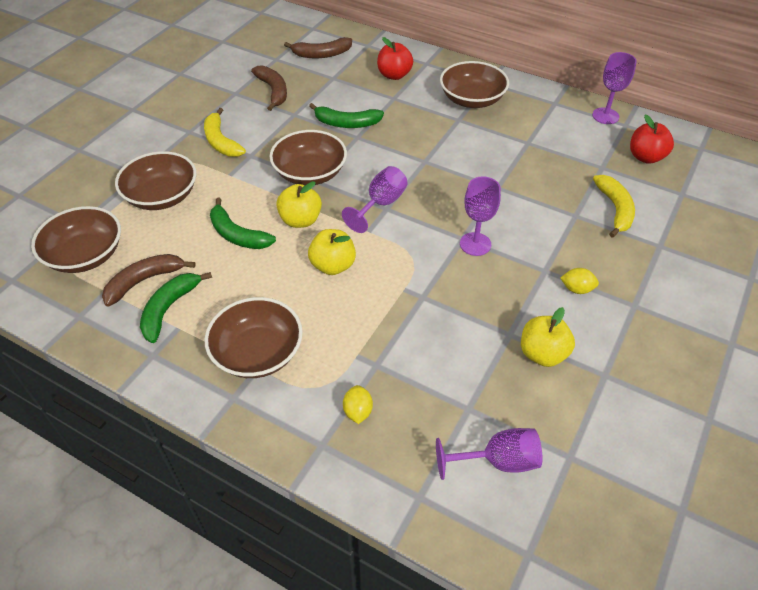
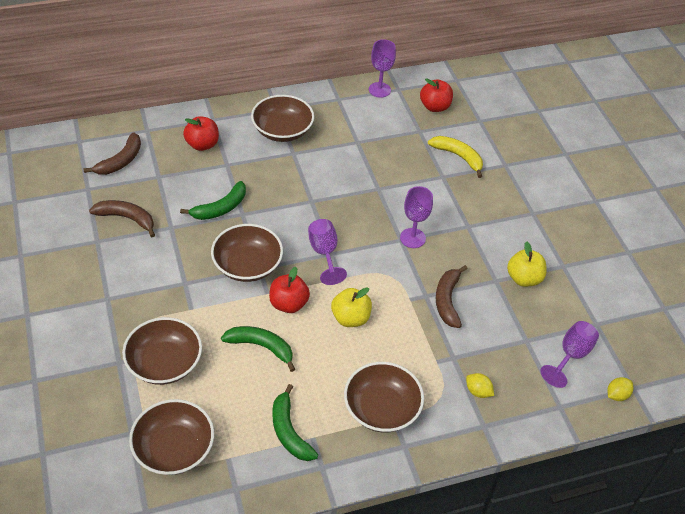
camera: 50 degrees left, 0 degrees up
(144, 281) = (245, 429): brown banana -> brown banana (447, 300)
(221, 141) = (146, 288): yellow banana -> none
(237, 235) = (261, 347): green banana -> green banana turned 150 degrees counterclockwise
(300, 220) = (288, 304): yellow apple -> red apple
(577, 289) = (496, 225): yellow lemon -> yellow lemon (617, 395)

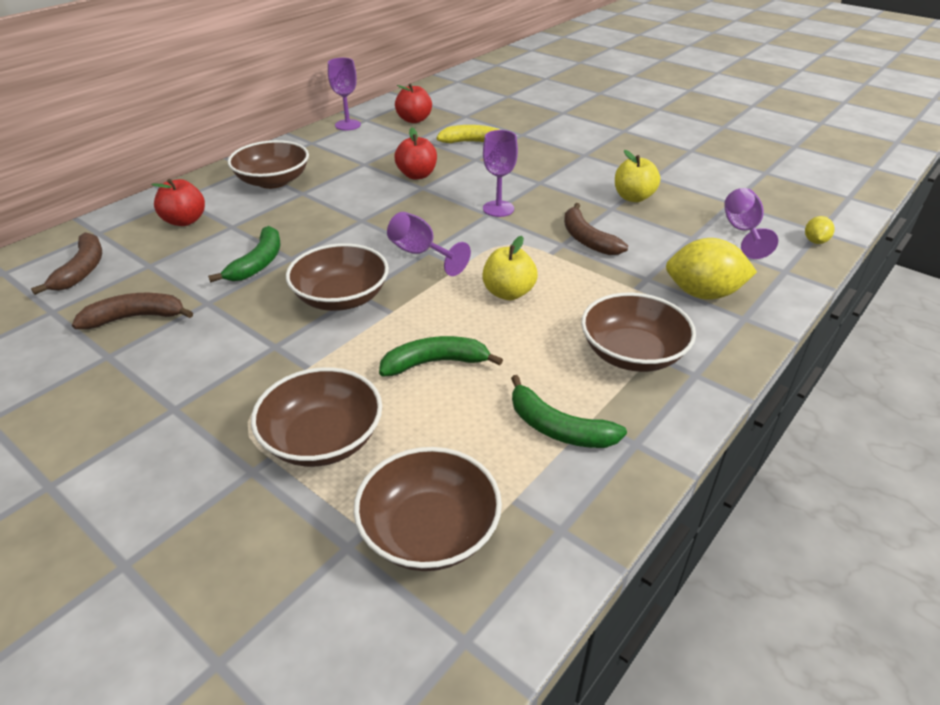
camera: 30 degrees left, 10 degrees down
(288, 304) = (426, 310): red apple -> red apple (417, 175)
(478, 391) = (703, 294): yellow lemon -> yellow lemon, size x2.04

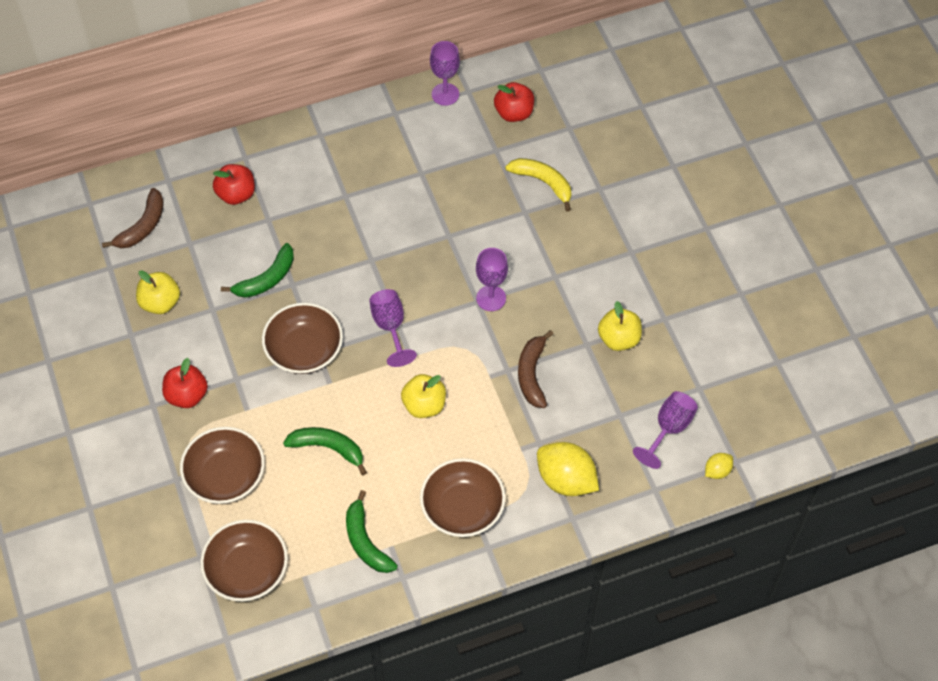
camera: 30 degrees right, 20 degrees up
(135, 318) = (160, 302): brown banana -> yellow apple
(273, 181) = (330, 165): brown bowl -> none
(417, 175) = (456, 214): red apple -> red apple (187, 395)

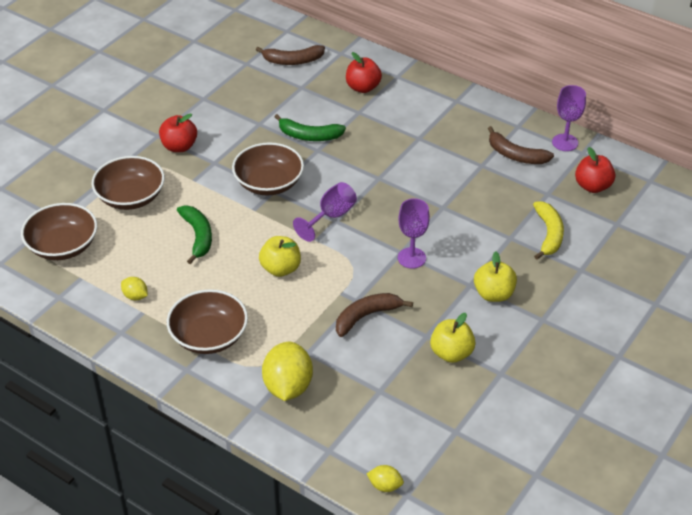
camera: 55 degrees right, 15 degrees down
(160, 302) = (241, 98): yellow apple -> yellow apple (493, 294)
(366, 541) = (135, 296): green banana -> yellow lemon
(430, 140) = (516, 155): none -> brown banana
(669, 429) = (396, 430): purple goblet -> none

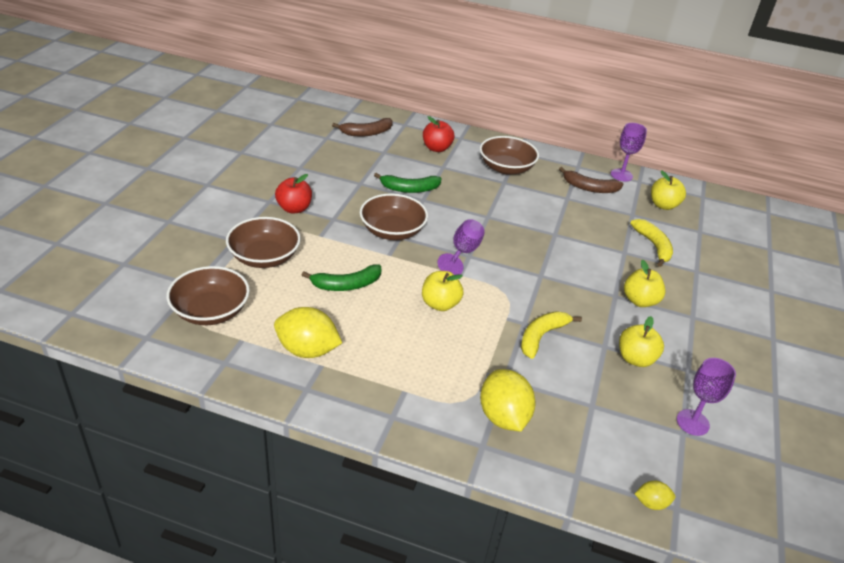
camera: 20 degrees left, 5 degrees down
(135, 296) = (307, 350): yellow lemon -> yellow lemon, size x2.04
(198, 236) = (346, 285): green banana -> green banana turned 105 degrees clockwise
(209, 336) = (400, 379): brown bowl -> brown bowl (506, 168)
(366, 316) = (541, 336): brown banana -> yellow banana
(411, 258) = (552, 279): purple goblet -> purple goblet (692, 422)
(592, 186) = (663, 205): red apple -> yellow apple

